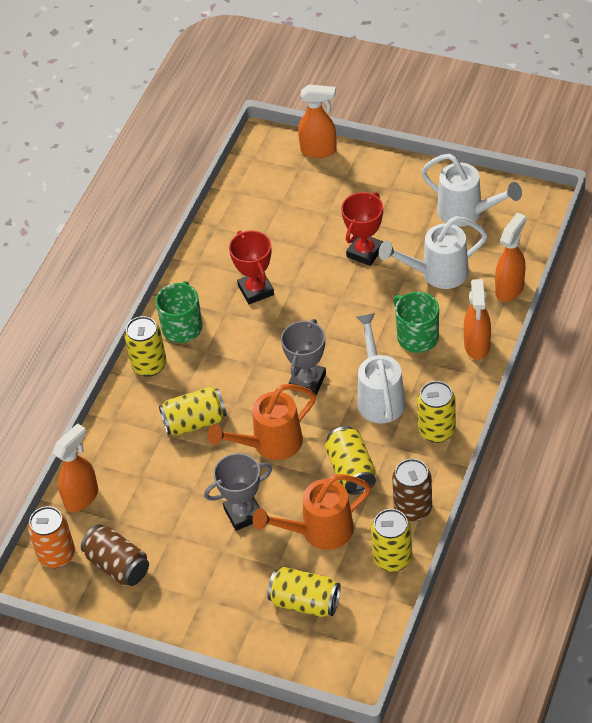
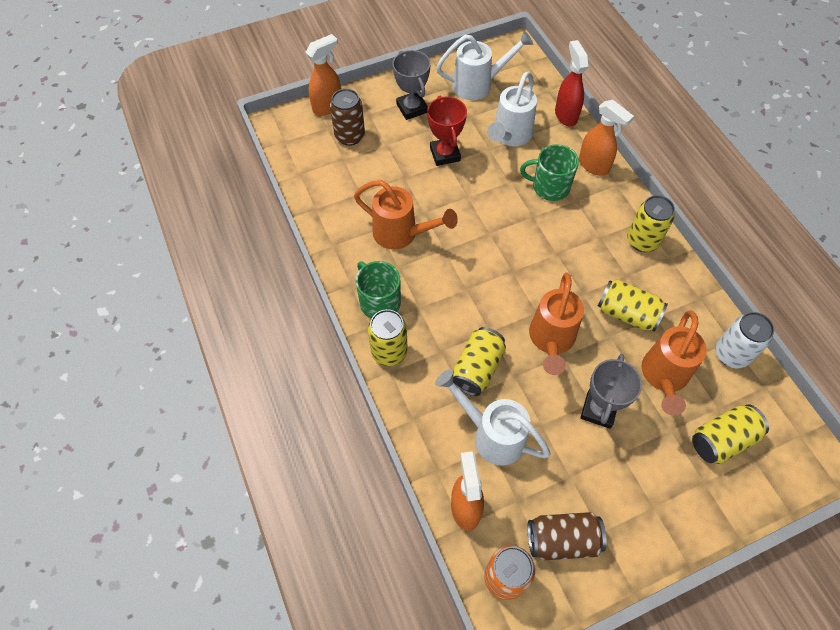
camera: 50 degrees left, 10 degrees up
(256, 290) = (401, 234): red trophy -> orange watering can
(307, 381) = (518, 272): grey trophy -> grey trophy (412, 108)
(379, 396) = (578, 246): white watering can -> white watering can (492, 435)
(392, 558) = (731, 354): yellow can -> white can
(413, 508) = (697, 307): brown can -> brown can (350, 136)
(510, 289) = (565, 115): orange spray bottle -> red spray bottle

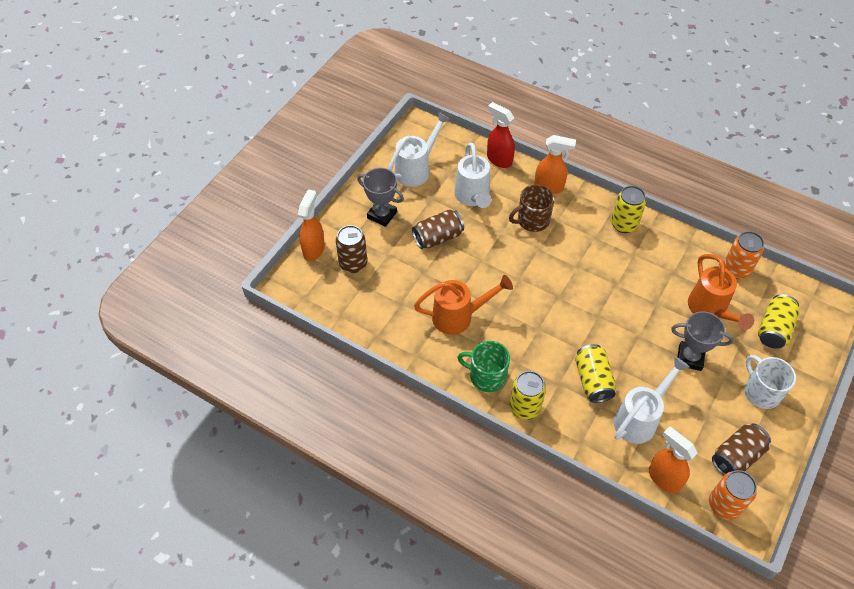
camera: 35 degrees left, 5 degrees down
(445, 154) = (438, 237): red trophy -> brown can
(492, 435) = (639, 419): white watering can -> white watering can turned 135 degrees clockwise
(549, 187) = (532, 220): green mug -> brown mug
(551, 340) = (623, 330): orange watering can -> none
(598, 410) = (690, 358): grey trophy -> grey trophy turned 60 degrees counterclockwise
(627, 313) = (654, 281): yellow can -> none
(649, 494) = (761, 392): none -> white mug
(731, 354) = (736, 269): white can -> orange can

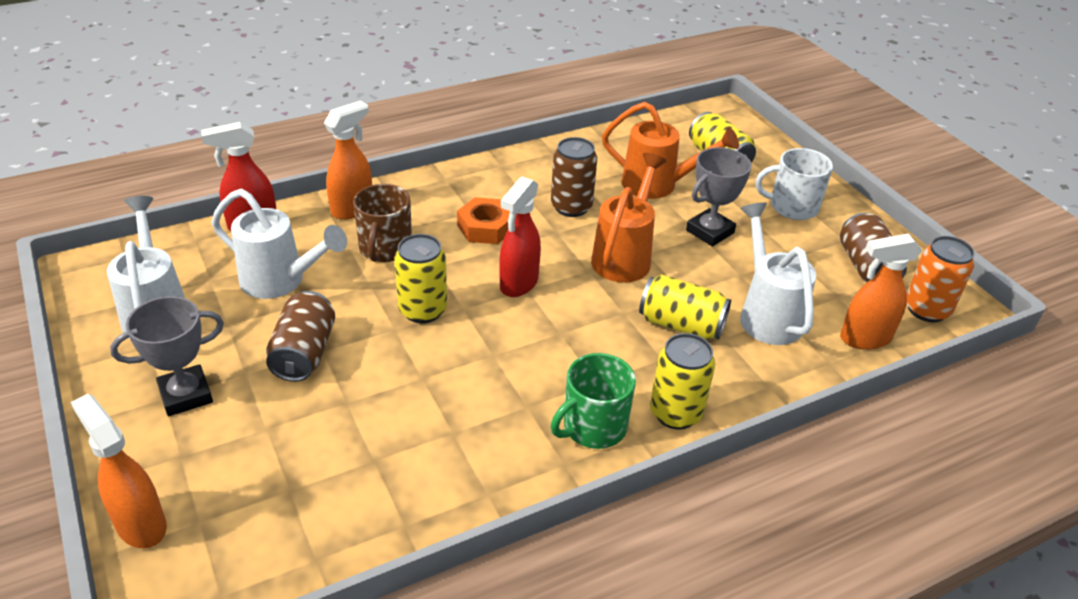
camera: 60 degrees left, 15 degrees down
(353, 263) = (233, 483): brown can -> brown can (571, 207)
(459, 316) = (465, 403): orange watering can -> orange watering can (624, 256)
(558, 291) = (518, 284): none -> red spray bottle
(589, 251) = (486, 227): none -> orange nut
(624, 224) = (477, 182): yellow can -> yellow can (423, 310)
(736, 269) = (621, 142): orange can -> none

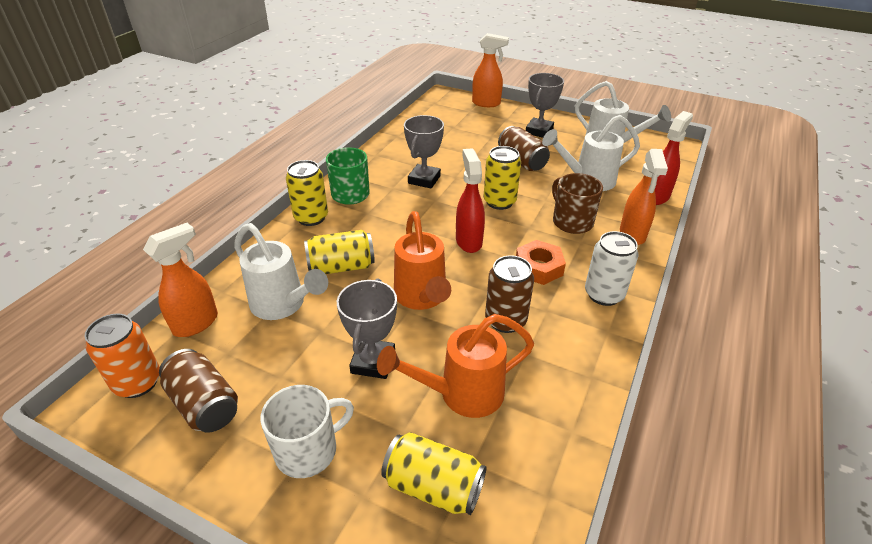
camera: 145 degrees right, 0 degrees up
(464, 184) = (604, 294): none -> white can
(470, 396) = (424, 179): none -> grey trophy

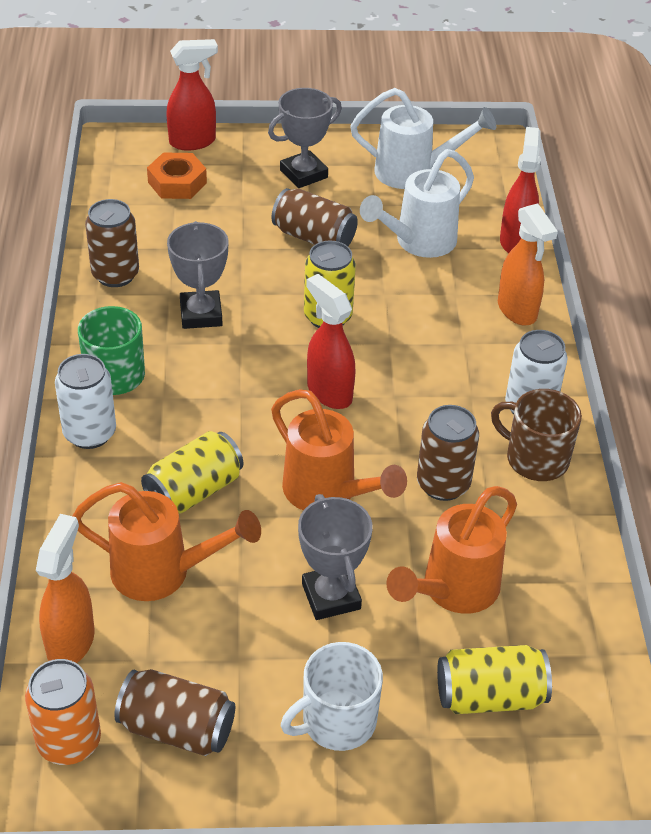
camera: 30 degrees left, 5 degrees up
(283, 305) = (162, 572): white watering can -> orange watering can
(308, 450) = (337, 721): white mug -> white mug turned 150 degrees counterclockwise
(311, 217) = (90, 433): yellow can -> white can
(393, 149) = (115, 275): none -> brown can
(486, 103) = (193, 142): orange spray bottle -> red spray bottle
(539, 131) = (303, 174): grey trophy -> grey trophy turned 60 degrees clockwise
(539, 267) = (437, 398): orange nut -> orange nut (177, 183)
(571, 222) = (436, 316): brown mug -> brown mug (535, 458)

